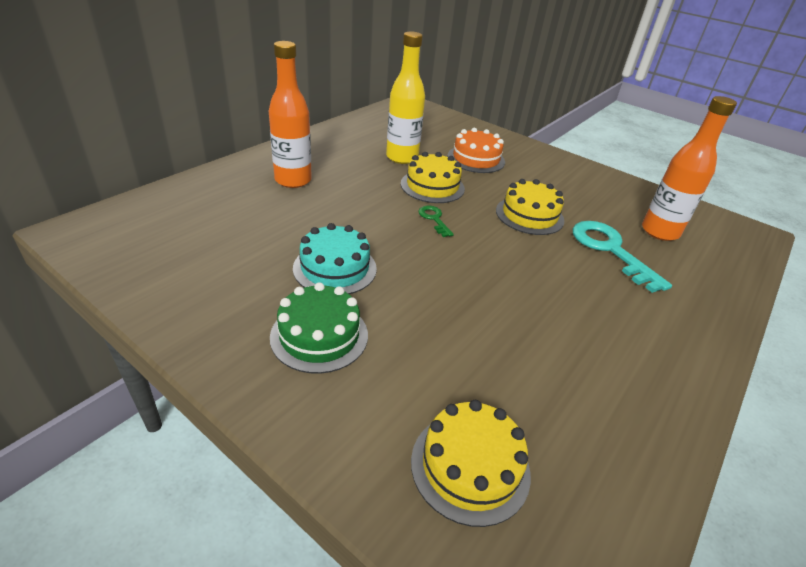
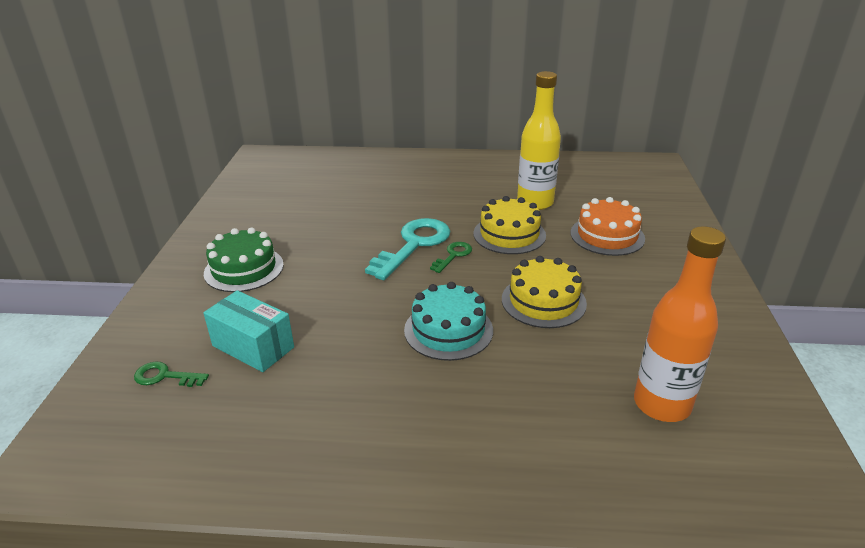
camera: 60 degrees right, 5 degrees down
(293, 180) = (416, 181): orange bottle -> none
(335, 268) = (324, 243): turquoise cake -> turquoise cake (448, 330)
(468, 379) = (253, 346): none -> turquoise box
(470, 466) = (165, 376): yellow cake -> green key
(610, 250) = (553, 374): turquoise key -> turquoise key (413, 245)

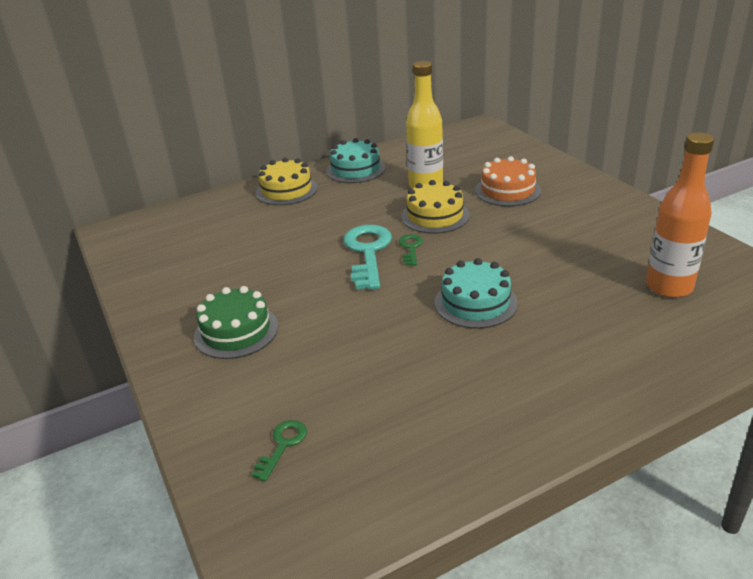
camera: 30 degrees left, 0 degrees up
(165, 376) = (282, 445): green key -> green key turned 135 degrees clockwise
(253, 346) = (332, 386): turquoise box -> none
(491, 168) = (355, 169): none -> turquoise cake
(543, 301) = (518, 254): yellow cake -> yellow cake (286, 190)

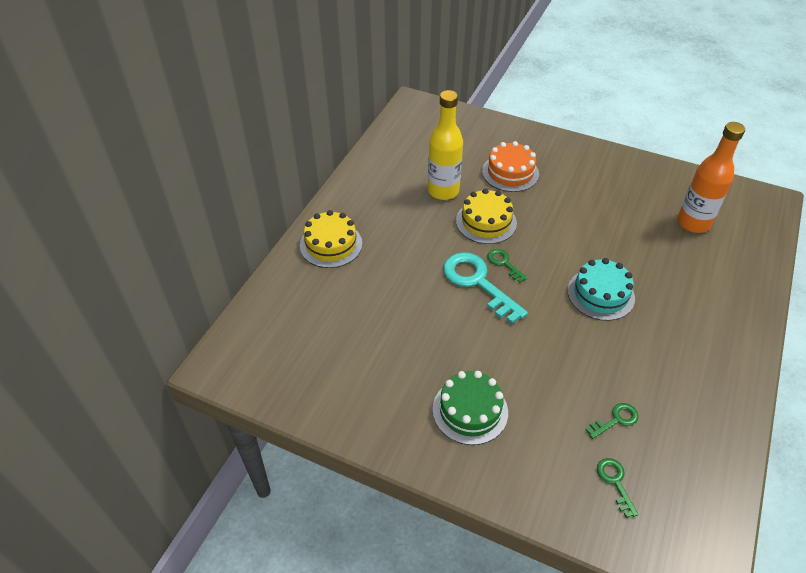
camera: 40 degrees left, 15 degrees up
(352, 400) = (615, 420): none -> green key
(355, 169) = (364, 195): turquoise cake -> none

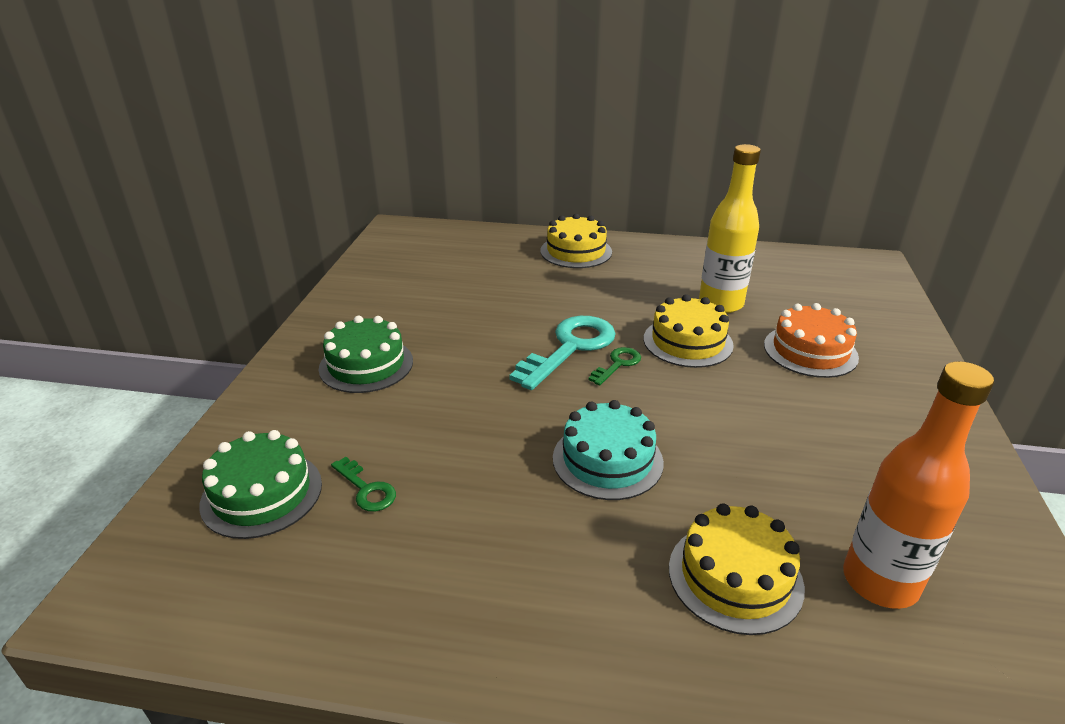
camera: 75 degrees right, 15 degrees down
(615, 482) = (262, 493): green key -> green cake
(690, 270) = (735, 577): none -> yellow cake

